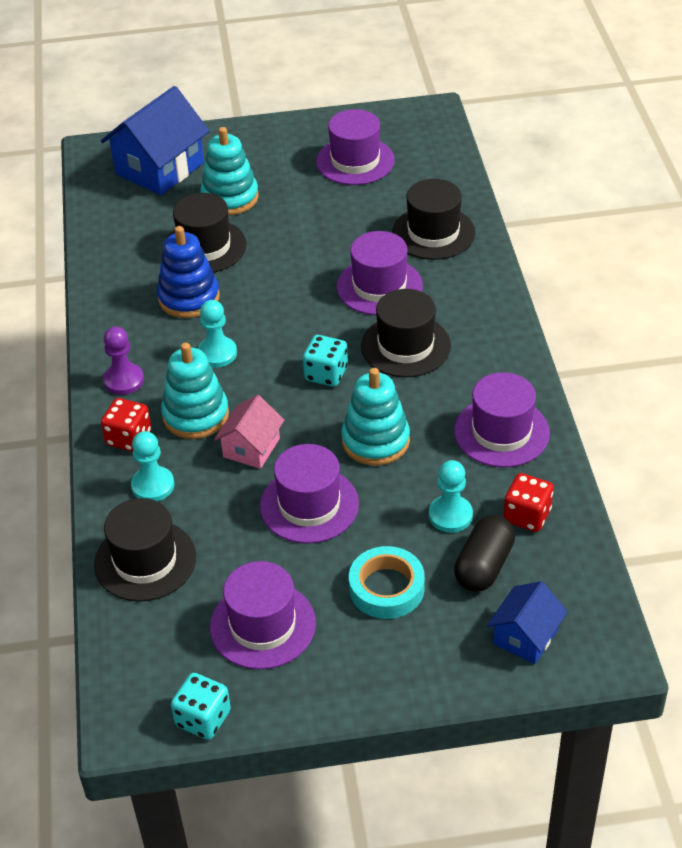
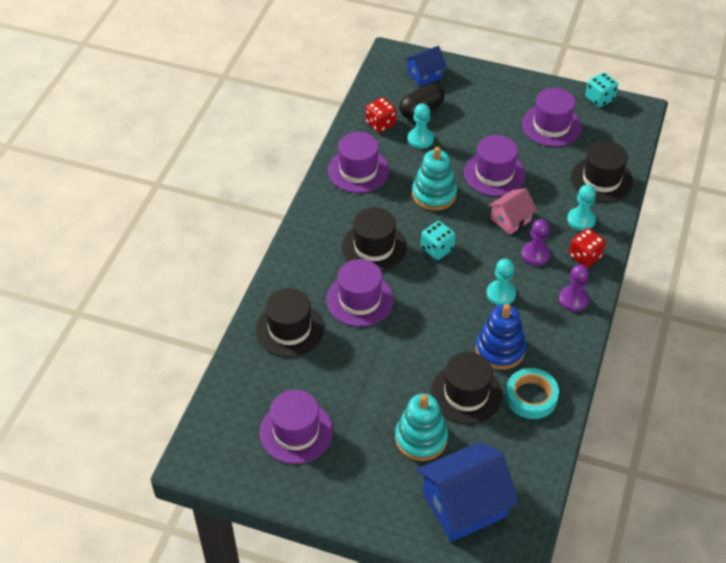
camera: 155 degrees left, 5 degrees up
(195, 415) = (535, 254): turquoise stacking toy -> purple pawn
(386, 588) = (477, 119): turquoise tape -> turquoise tape (531, 397)

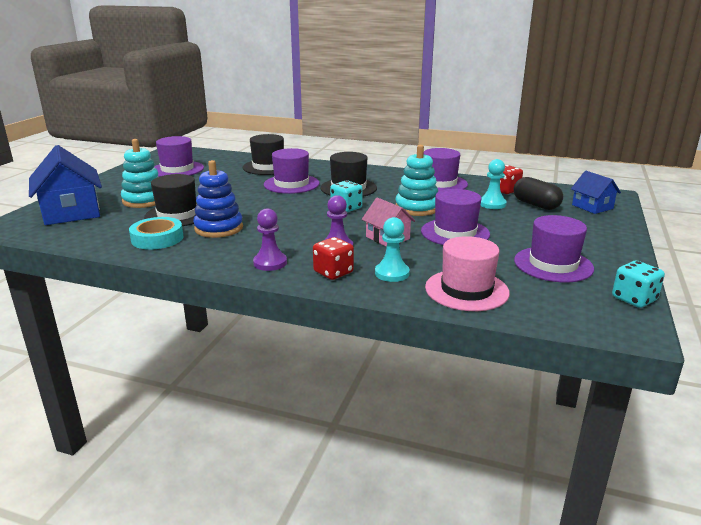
camera: 90 degrees right, 25 degrees down
(501, 294) = (286, 230): turquoise pawn -> none
(601, 180) = (466, 290): black hat -> pink hat

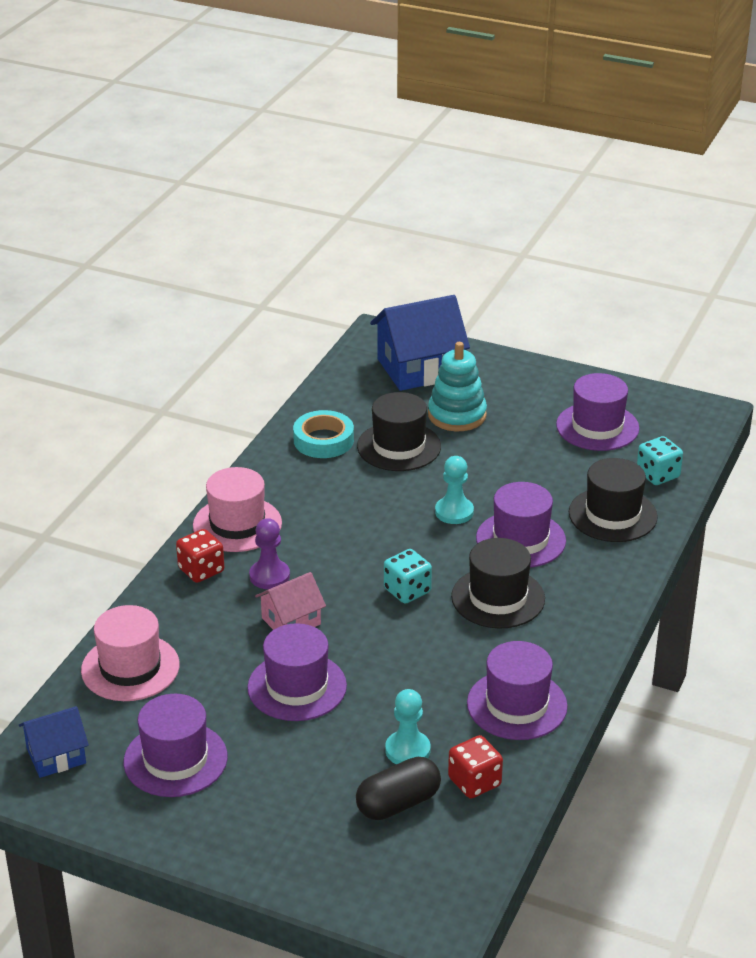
camera: 95 degrees right, 10 degrees up
(219, 228) = (348, 482): blue stacking toy -> none
(270, 263) = (237, 524): purple pawn -> pink hat
(392, 273) = (187, 614): turquoise pawn -> turquoise pawn (454, 512)
(417, 208) = (399, 662): turquoise stacking toy -> none
(592, 207) = (380, 875): blue house -> blue house (56, 756)
(634, 299) = (68, 804): turquoise dice -> turquoise dice (658, 475)

